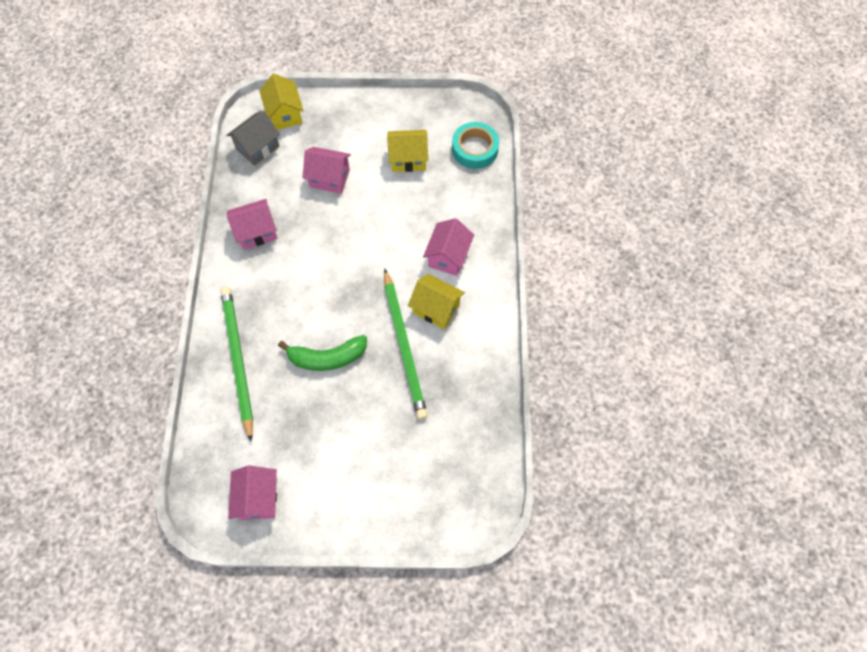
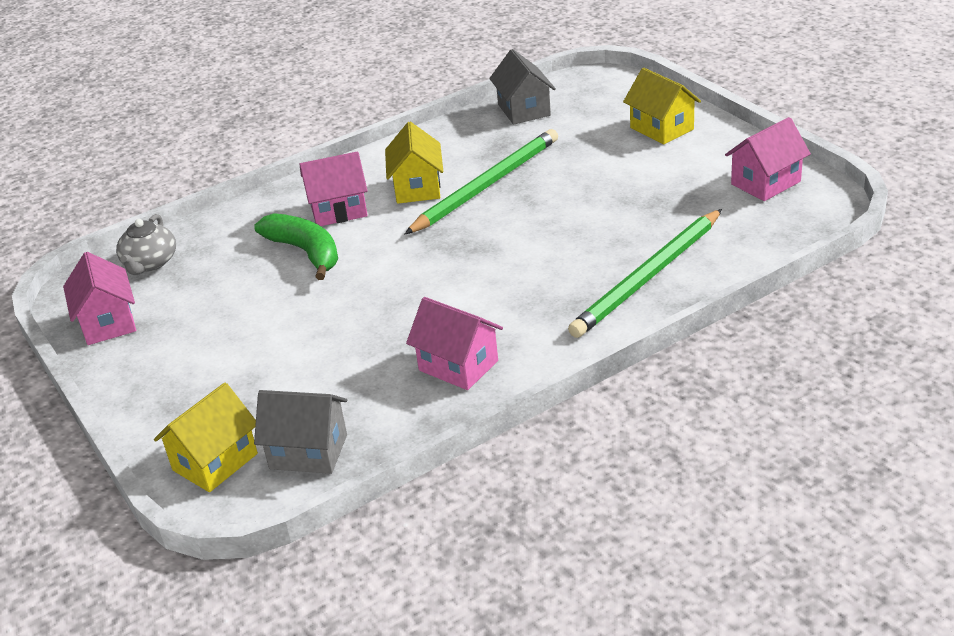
camera: 120 degrees left, 30 degrees down
(327, 357) = (563, 222): green banana -> green banana (305, 252)
(329, 178) = (304, 352): pink house -> pink house (108, 323)
(408, 159) = (210, 304): yellow house -> yellow house (661, 128)
(475, 149) = (150, 263): turquoise tape -> grey teapot
(480, 430) = (524, 110): none -> grey house

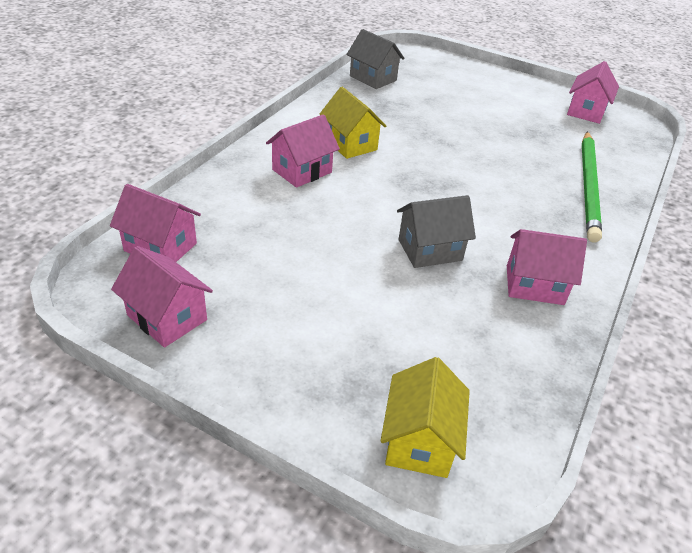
camera: 35 degrees left, 5 degrees up
(150, 263) = (160, 247): grey teapot -> pink house
(305, 252) = (307, 211): green banana -> none
(308, 452) = (496, 401): grey house -> grey house (430, 250)
(487, 185) = (403, 135): green pencil -> none
(661, 128) = (482, 83): yellow house -> none

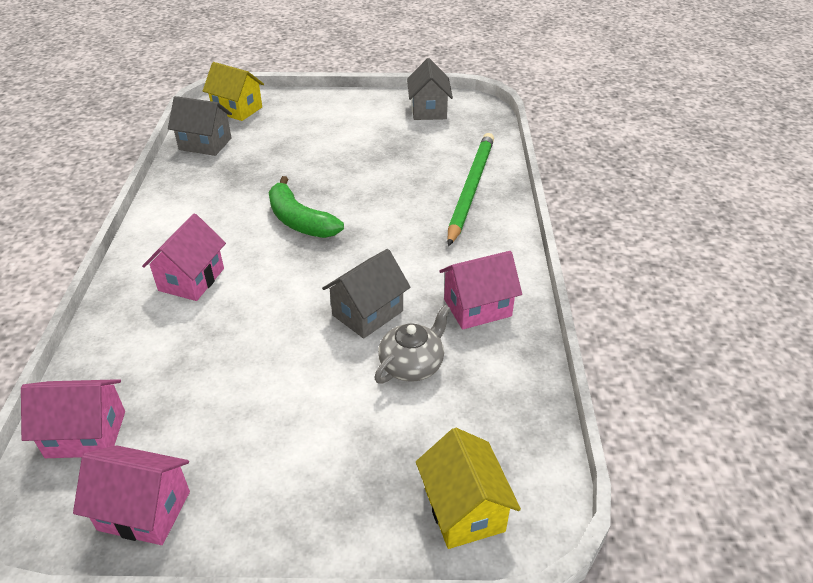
camera: 25 degrees left, 0 degrees up
(350, 144) = (225, 229): yellow house -> yellow house (237, 109)
(415, 159) = (299, 221): none -> green banana
(445, 305) = (412, 364): none -> grey teapot
(586, 111) = (428, 110): pink house -> grey house
(588, 187) = (471, 188): green pencil -> green pencil turned 150 degrees counterclockwise

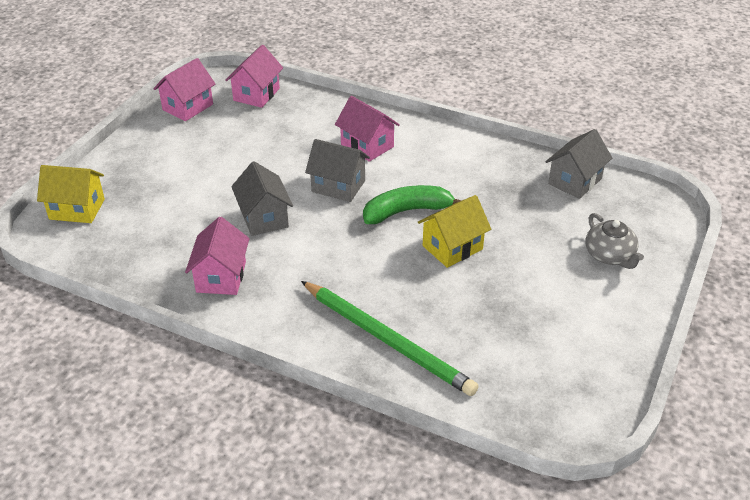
camera: 115 degrees right, 0 degrees up
(237, 109) = (644, 213): yellow house -> yellow house (452, 247)
(412, 364) = (196, 224): grey teapot -> grey teapot (609, 255)
(428, 110) = (581, 370): grey house -> grey house (338, 186)

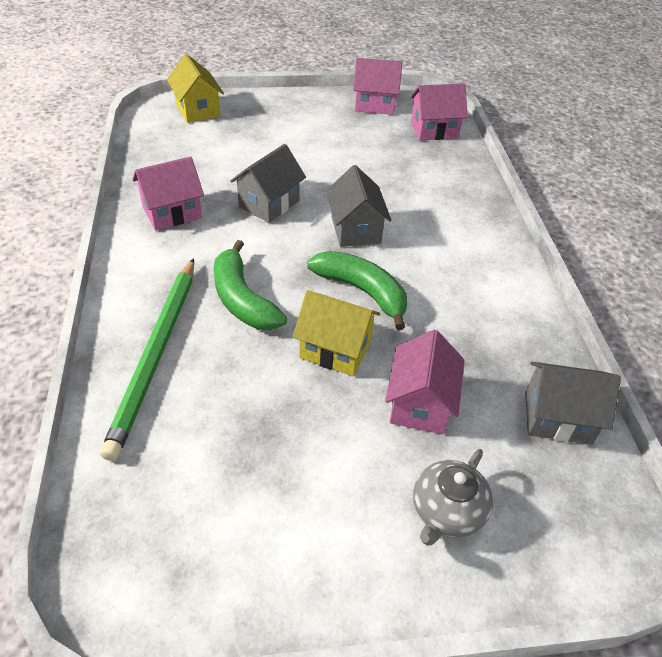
camera: 55 degrees right, 5 degrees up
(365, 274) = (242, 299): none -> green banana
(367, 146) = (436, 223): pink house -> pink house (420, 404)

